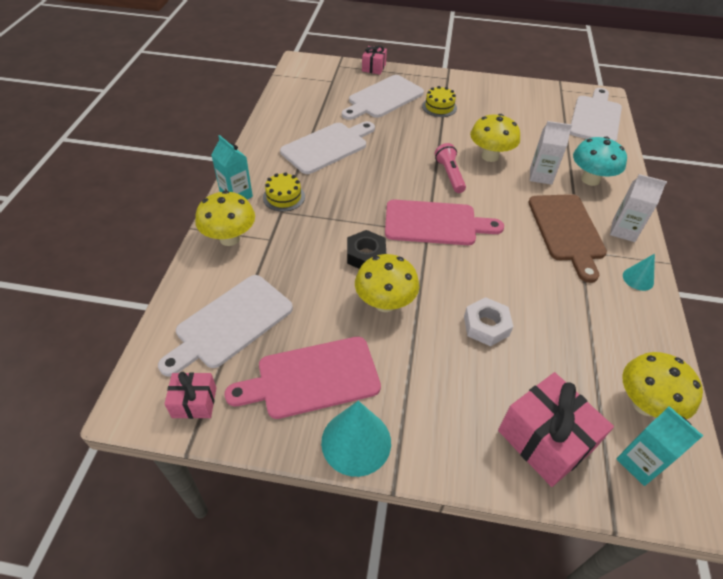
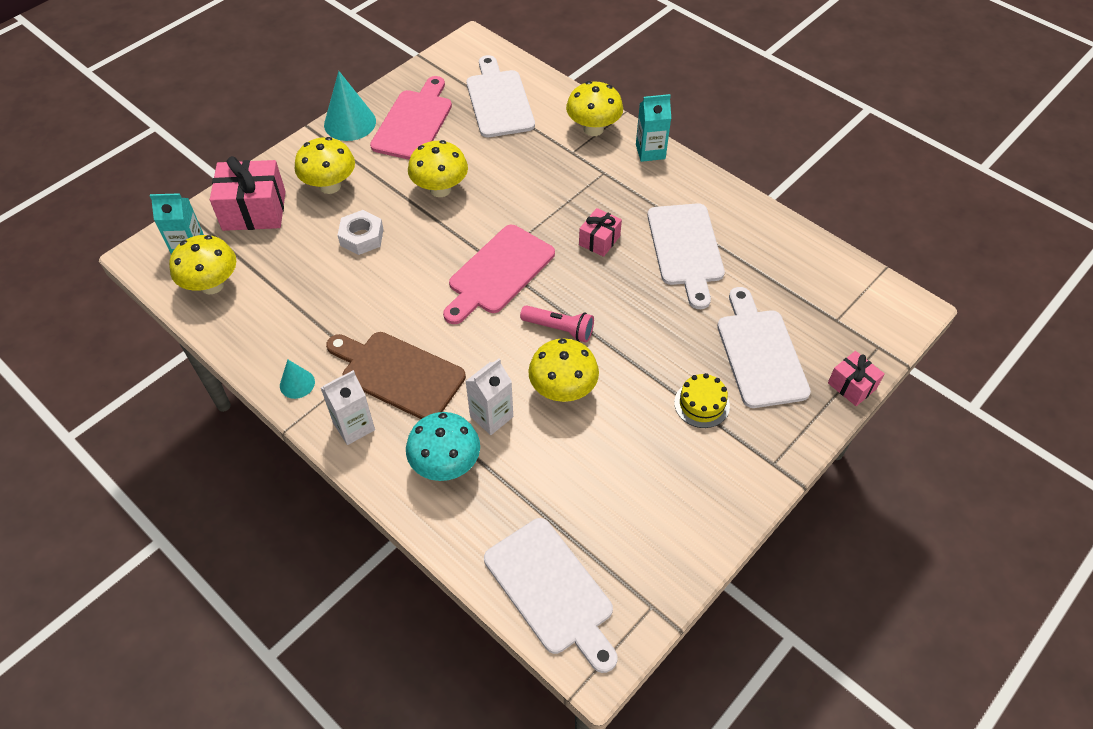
camera: 125 degrees right, 5 degrees up
(194, 402) = (449, 66): pink gift -> pink gift (599, 240)
(284, 197) = (623, 182): yellow cake -> none
(366, 255) = (501, 203): black nut -> none
(455, 393) = (330, 186): none -> yellow mushroom

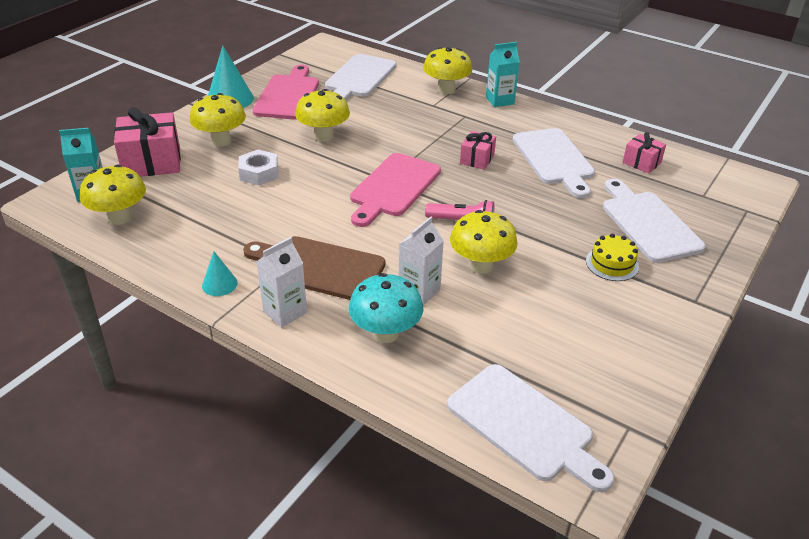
camera: 10 degrees left, 15 degrees down
(499, 101) = (359, 78): white cutting board -> white cutting board turned 135 degrees counterclockwise
(852, 386) = (738, 239): pink gift -> pink gift (641, 163)

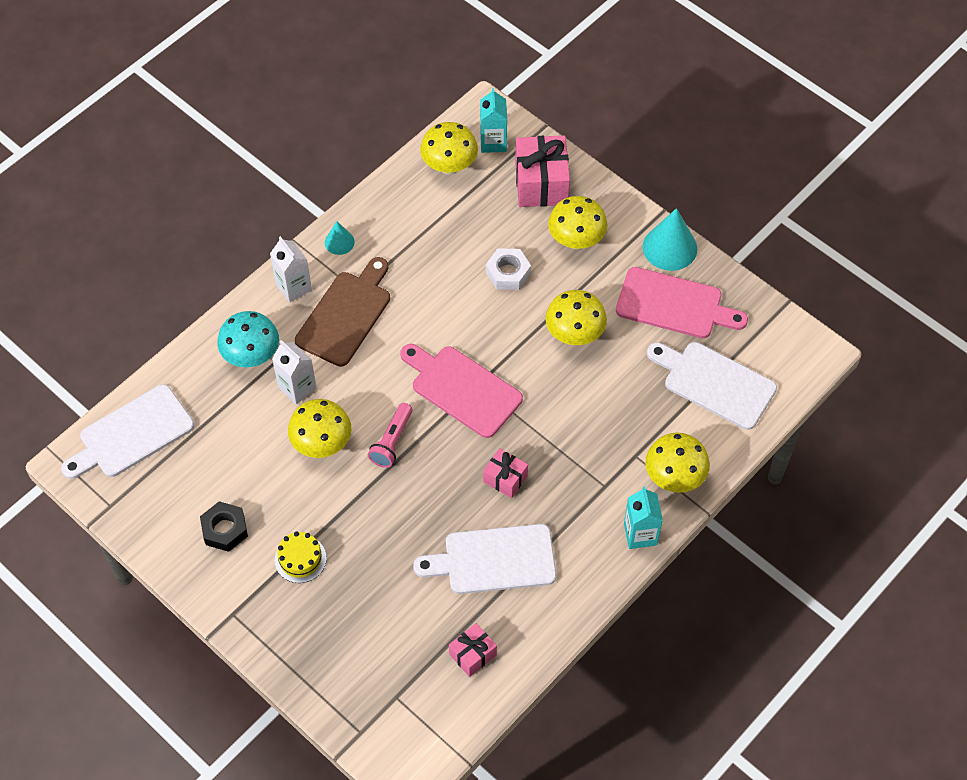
camera: 100 degrees right, 20 degrees up
(608, 321) = (224, 529): none -> black nut
(648, 224) = (356, 617): white cutting board -> none

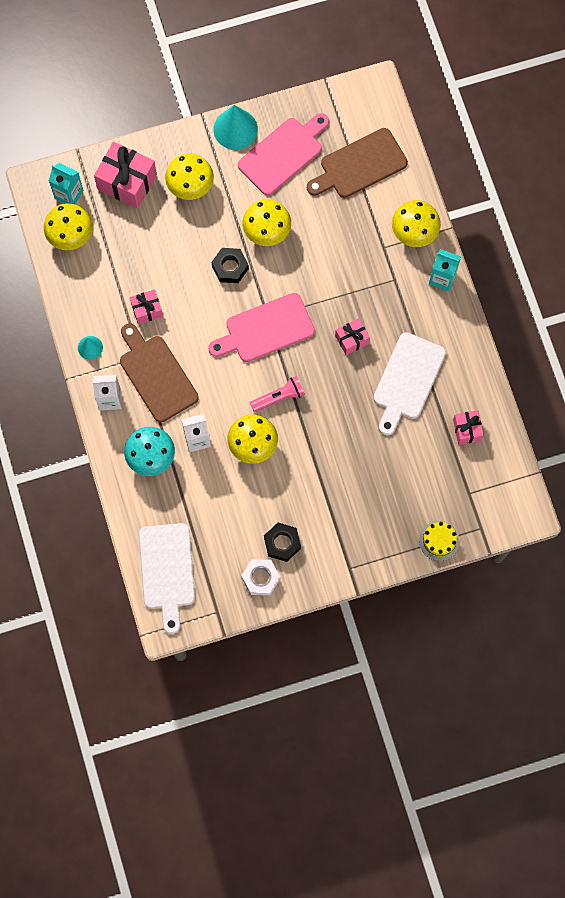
camera: 60 degrees left, 15 degrees up
(300, 559) = (334, 504): yellow cake -> yellow cake (439, 541)
(392, 441) = (279, 397): pink flashlight -> pink flashlight turned 75 degrees counterclockwise
(413, 270) = (147, 310): none -> pink gift
(508, 273) = (189, 247): white nut -> white nut (261, 578)
(510, 321) = (230, 267): none -> black nut
(715, 383) = (360, 165): white cutting board -> brown cutting board

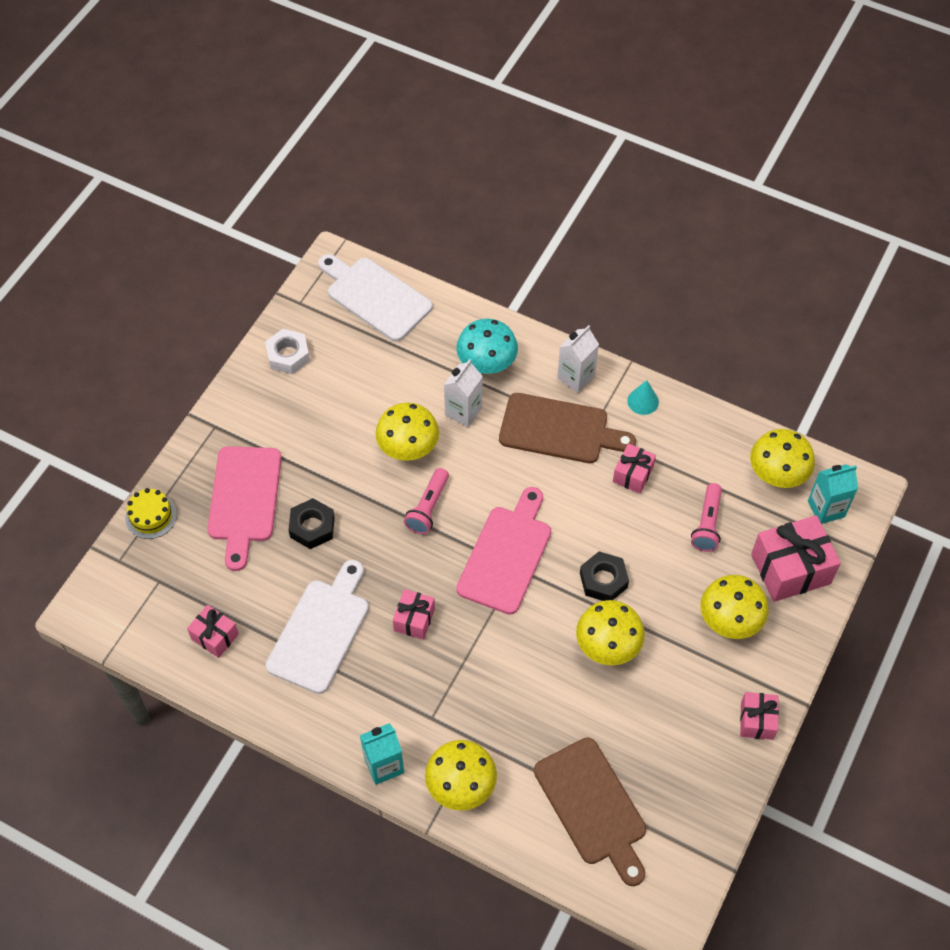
camera: 135 degrees right, 15 degrees down
(140, 245) = (707, 524): none -> pink flashlight
(235, 129) = (757, 721): turquoise cone -> pink gift
(282, 543) = (297, 396): black nut -> black nut (312, 527)
(283, 154) = (681, 741): pink cutting board -> pink cutting board (244, 499)
(360, 165) = (592, 806): brown cutting board -> brown cutting board turned 135 degrees clockwise
(407, 380) = (320, 631): white cutting board -> white cutting board turned 45 degrees clockwise

